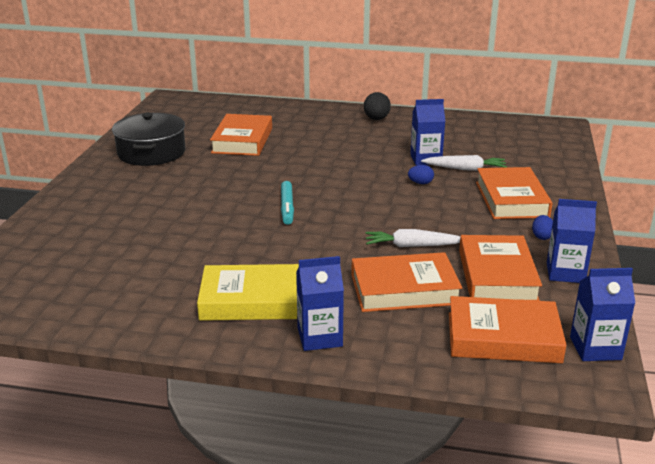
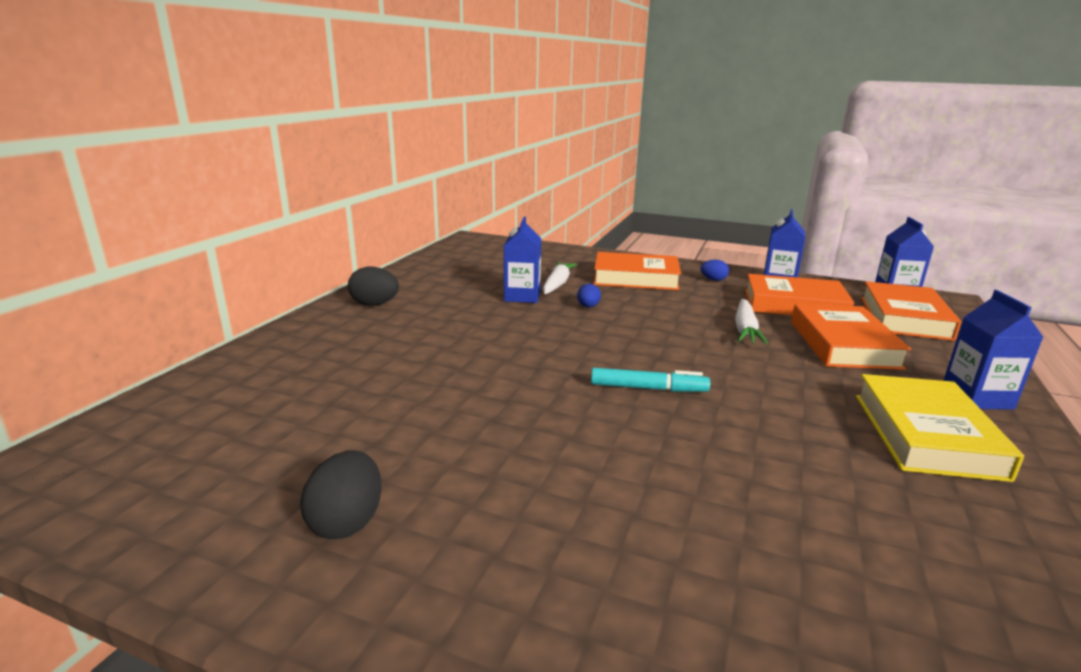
camera: 80 degrees left, 5 degrees down
(151, 153) = (347, 522): black pot -> black egg
(242, 140) = (368, 406): orange book -> none

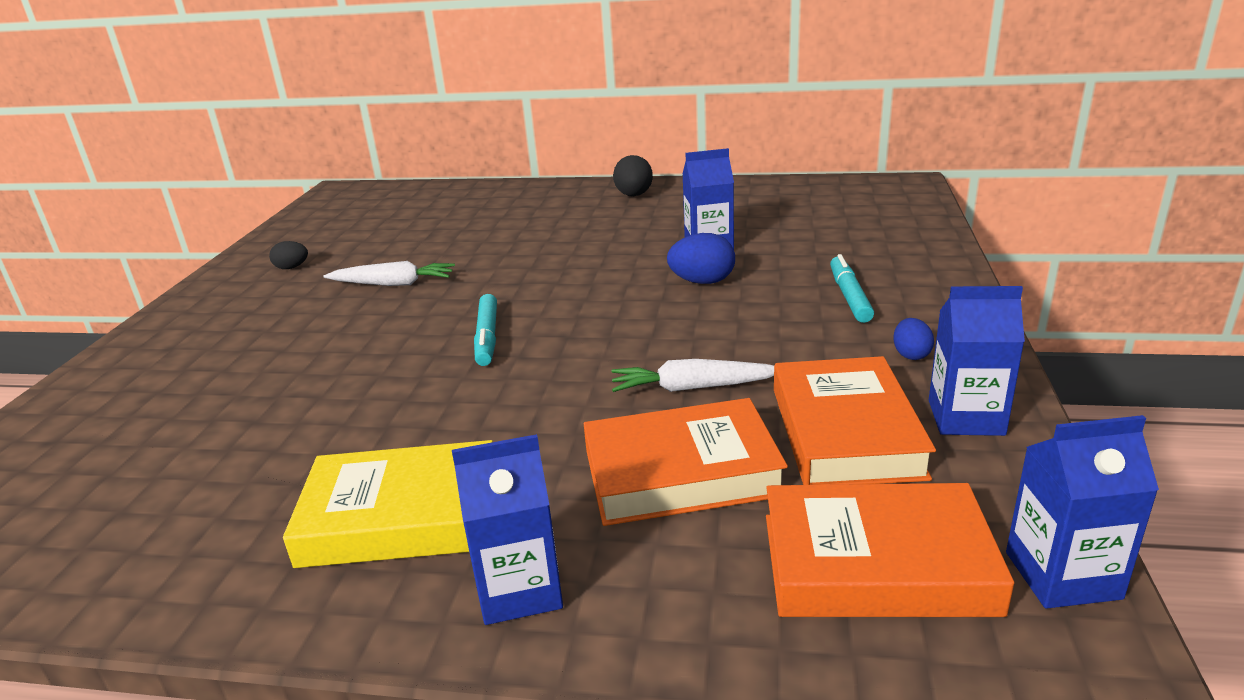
camera: 80 degrees right, 5 degrees up
(347, 522) = (292, 267): black egg -> black egg, size x0.61
(557, 284) = (770, 255): white carrot -> white carrot (393, 284)
(588, 307) = (702, 282): blue egg -> blue egg, size x1.63
(635, 278) = (849, 296): orange book -> turquoise marker

